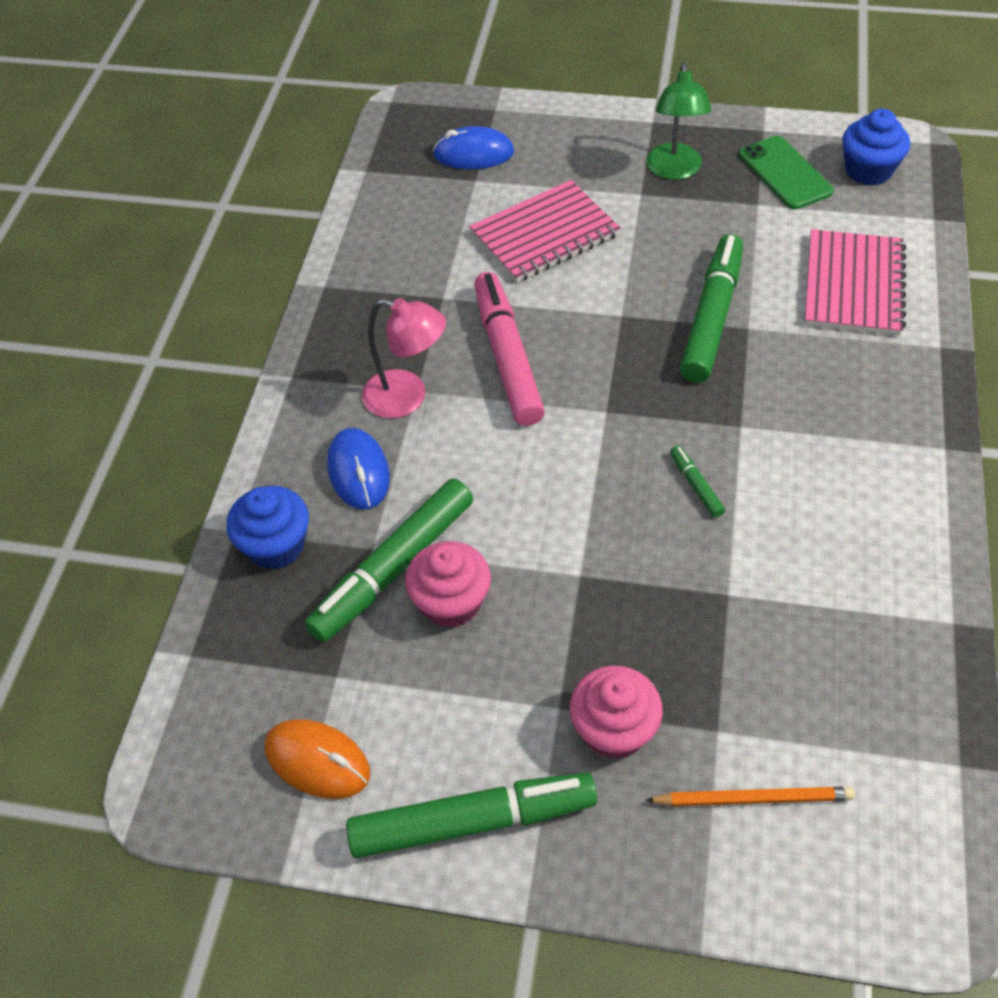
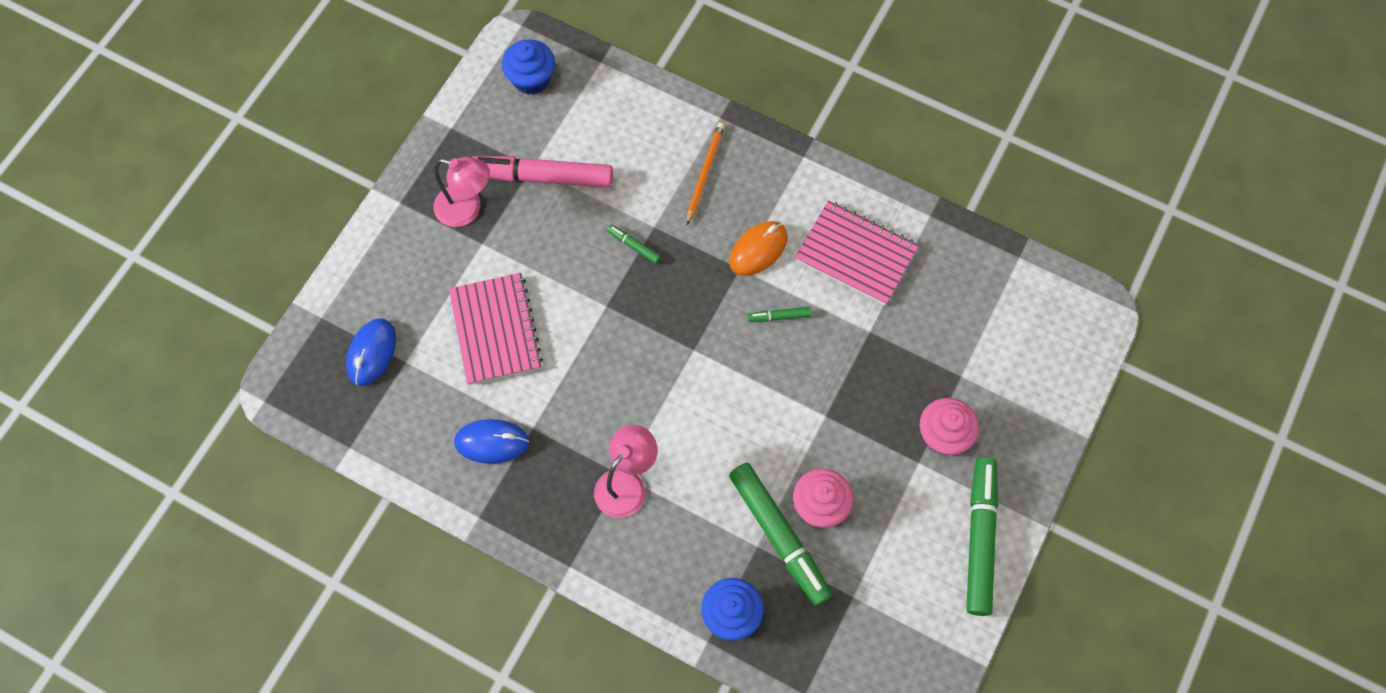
camera: 75 degrees left, 15 degrees up
(317, 761) = (912, 624): orange mouse -> orange mouse (758, 249)
(359, 472) = (685, 538): blue mouse -> blue mouse (492, 442)
(507, 357) = (615, 399): pink marker -> pink marker (543, 177)
(674, 170) = (467, 209): green lamp -> pink lamp
(712, 317) = (634, 246): green marker -> green marker, size x0.43
(753, 798) = (1009, 374): orange pencil -> orange pencil (705, 173)
(785, 173) = (507, 134): green phone -> none
(853, 285) = (642, 143): pink notebook -> pink notebook (856, 254)

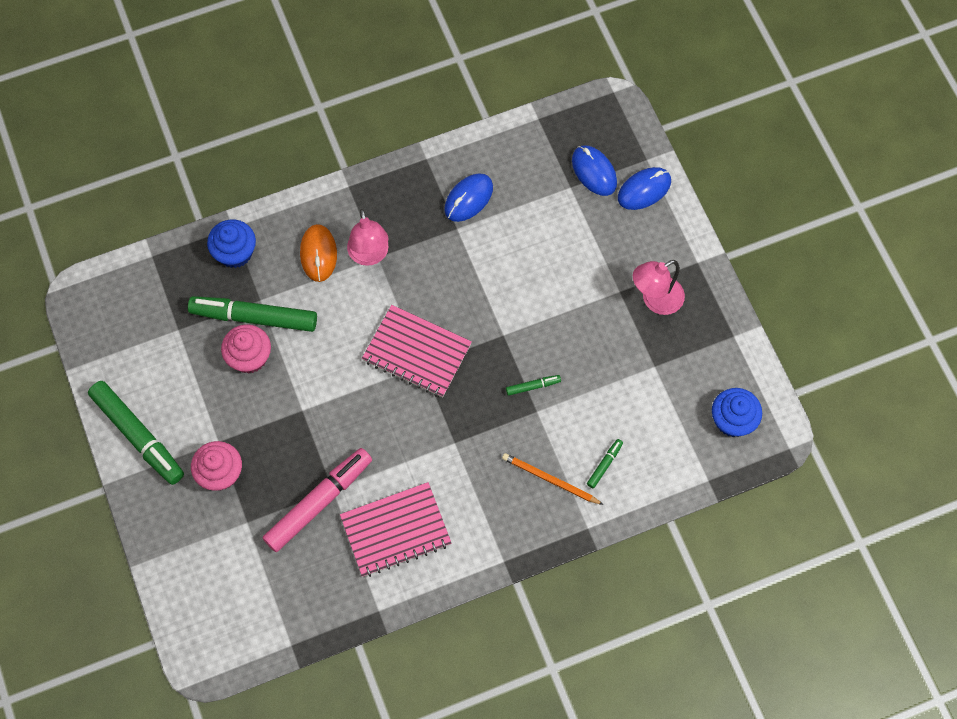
camera: 130 degrees right, 0 degrees up
(357, 296) = (644, 190): none -> blue mouse
(495, 330) = (546, 255): pink notebook -> pink notebook (417, 352)
(543, 177) = (640, 367): pink marker -> pink marker (319, 502)
(705, 173) = (550, 480): orange pencil -> orange pencil turned 150 degrees clockwise
(758, 249) = (458, 466): orange mouse -> orange mouse (318, 254)
(779, 316) = (396, 439): green marker -> green marker (604, 465)

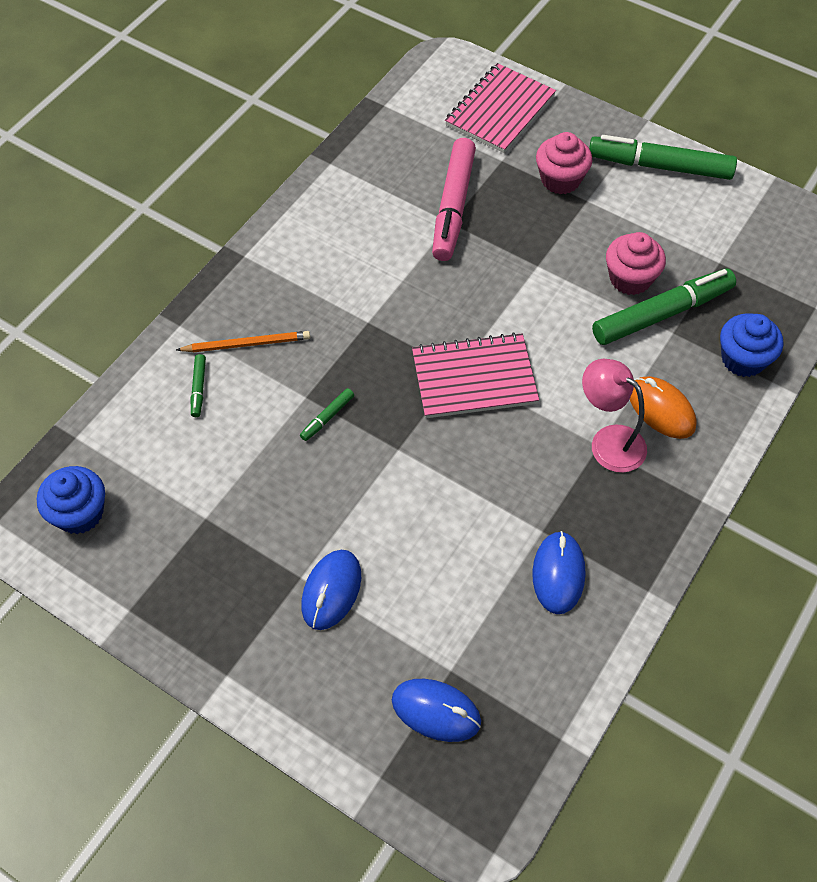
camera: 145 degrees right, 10 degrees down
(395, 530) = (365, 224): pink notebook -> pink notebook (500, 110)
(644, 190) = (355, 729): blue mouse -> blue mouse (331, 591)
(655, 300) = (251, 593): pink lamp -> none

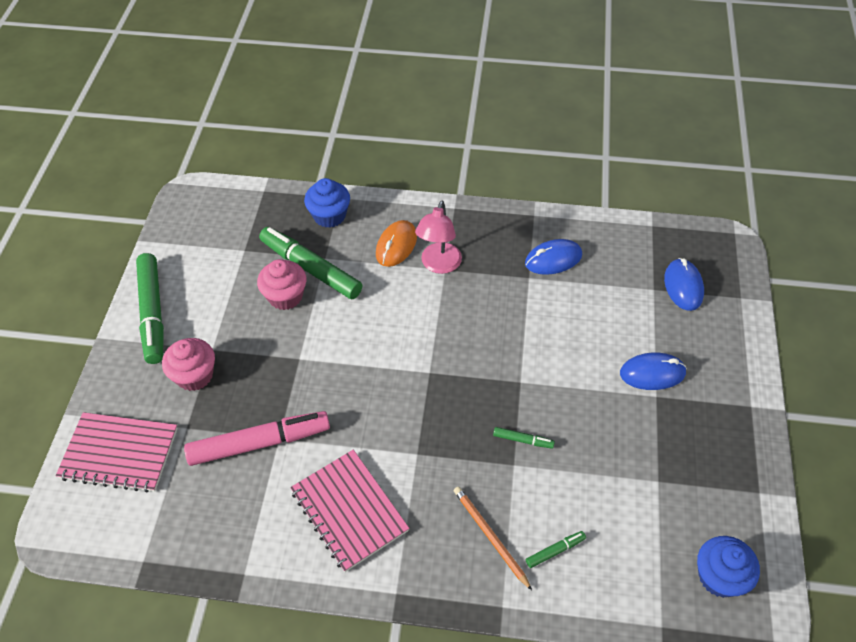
camera: 115 degrees left, 5 degrees down
(474, 378) = (431, 359): pink notebook -> pink notebook (349, 510)

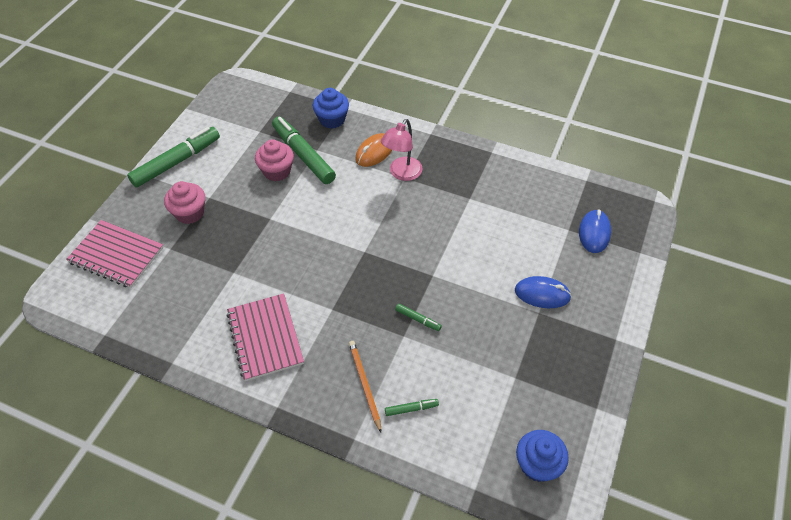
camera: 15 degrees right, 0 degrees up
(152, 313) = (177, 162): green marker -> green marker turned 135 degrees counterclockwise
(259, 443) = (218, 272): pink marker -> none
(553, 259) = (494, 189): blue mouse -> none

